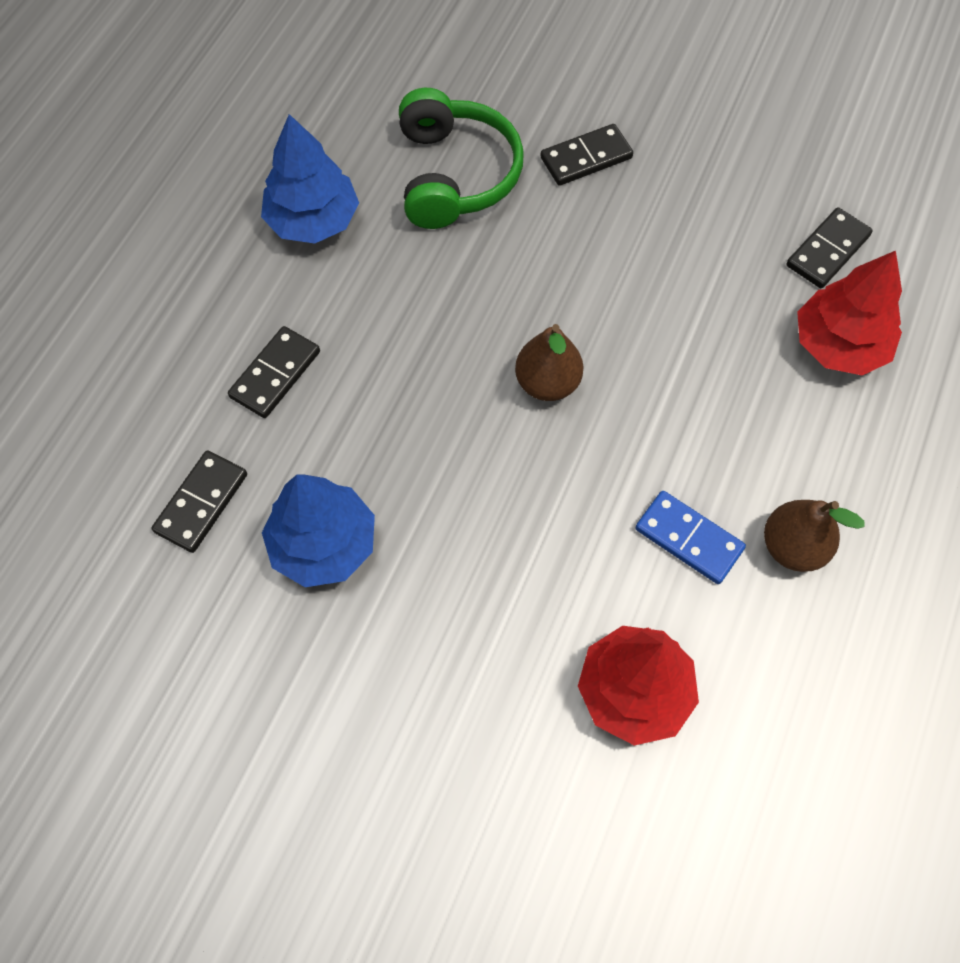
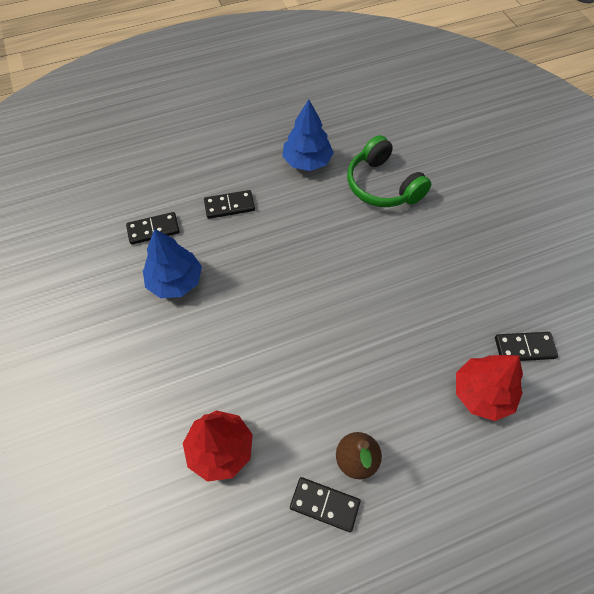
camera: 45 degrees right, 5 degrees down
(454, 175) = (382, 185): green headphones -> green headphones turned 105 degrees clockwise
(547, 383) = (327, 295): brown pear -> none
(586, 158) = (448, 220): black domino -> black domino (324, 504)
(688, 539) = (314, 411): blue domino -> none

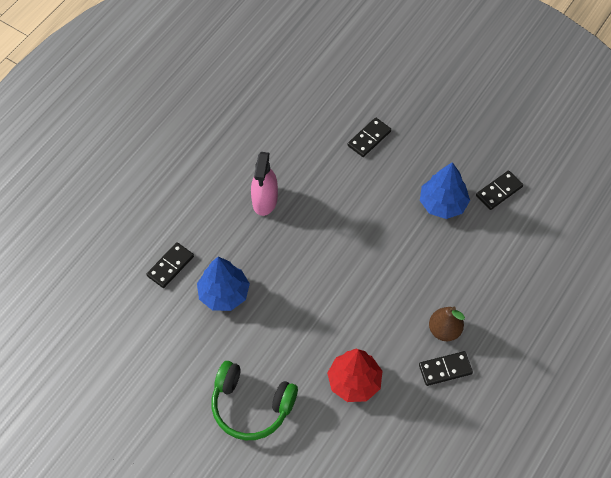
camera: 35 degrees left, 0 degrees up
(229, 206) = (214, 211): black domino -> black domino (369, 138)
(280, 221) = (265, 200): none -> pink spray bottle
(307, 161) = (245, 138): blue tree -> blue tree (442, 204)
(382, 185) = (319, 125): green headphones -> green headphones (251, 406)
(482, 393) = (492, 239): red tree -> none

